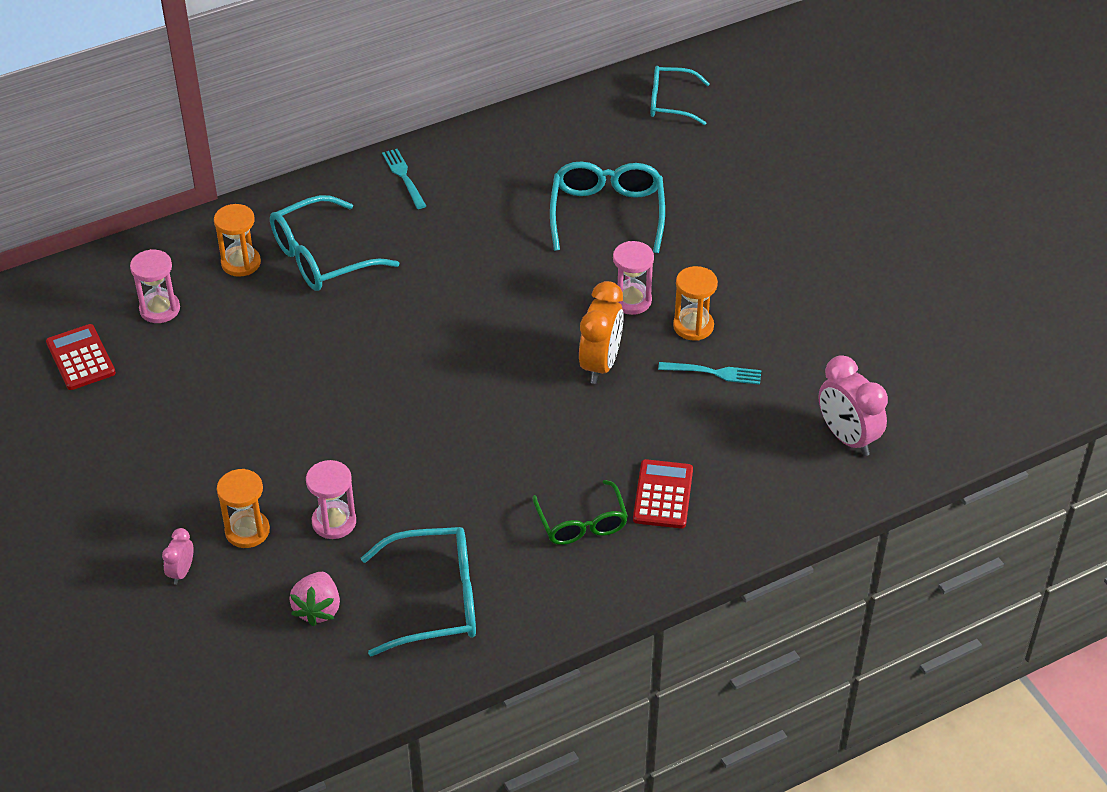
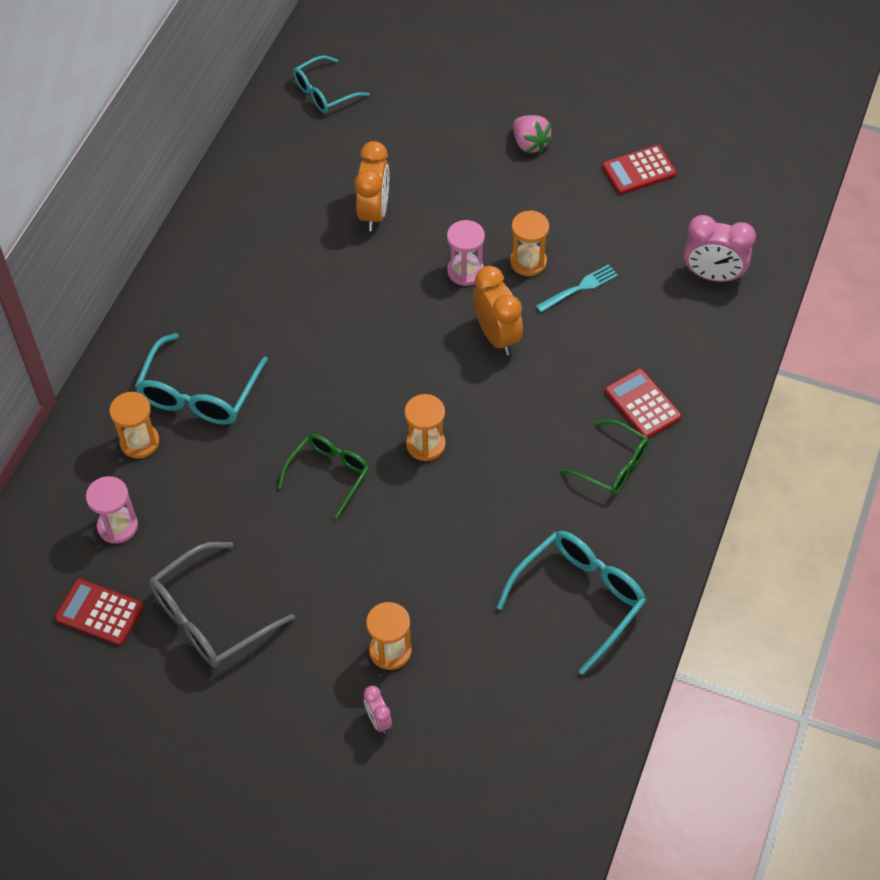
camera: 40 degrees left, 10 degrees up
(149, 414) = (210, 617): none -> grey glasses
(318, 609) = (507, 669): pink strawberry -> pink strawberry (530, 144)
(334, 522) = (445, 595): pink hourglass -> none
(350, 376) = (329, 474): none -> green glasses
(404, 177) = (188, 283): turquoise fork -> none
(448, 405) = (425, 444): none -> orange hourglass
(607, 213) = (374, 213): turquoise glasses -> orange clock
(877, 316) = (639, 170): none -> red calculator

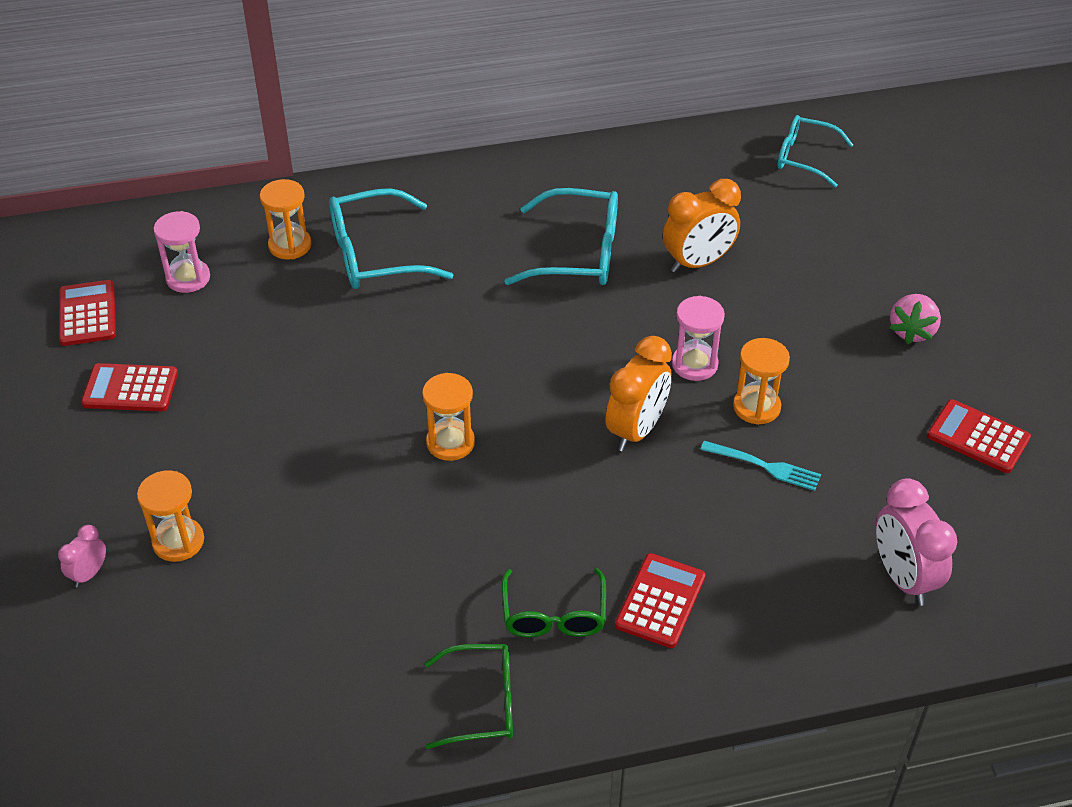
camera: 55 degrees right, 10 degrees down
(210, 617) = (130, 388): grey glasses -> red calculator
(329, 474) = (356, 389): green glasses -> green glasses (483, 703)
(580, 598) = (354, 673): turquoise glasses -> turquoise glasses (579, 253)

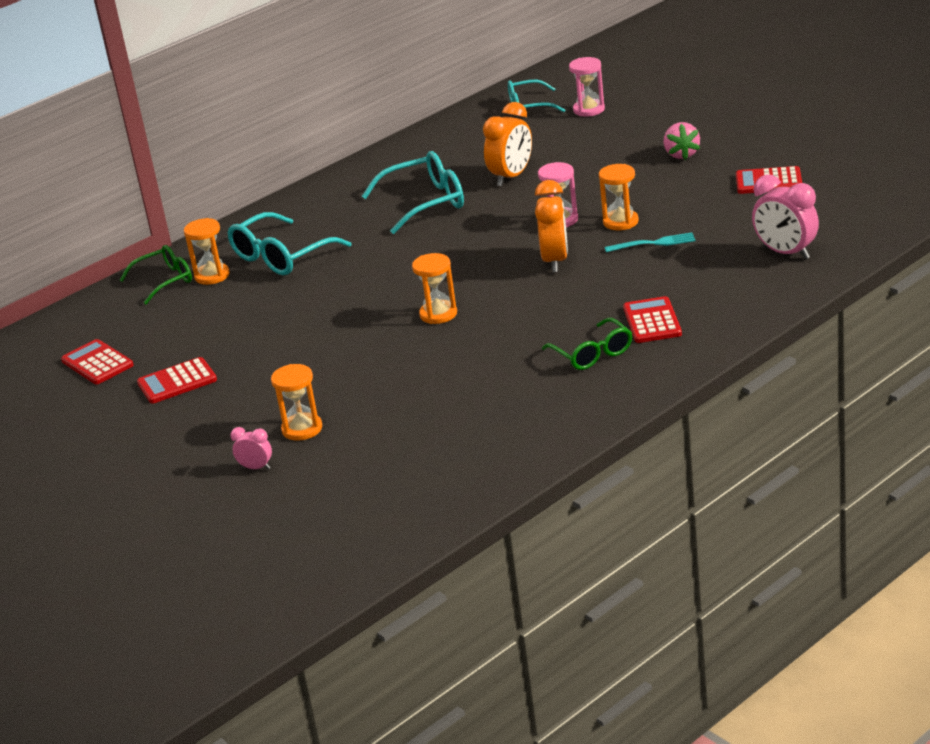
camera: 25 degrees left, 15 degrees down
(89, 574) = (256, 468): pink clock -> pink clock turned 105 degrees clockwise
(188, 278) = (154, 318): pink hourglass -> pink hourglass (589, 110)
(483, 703) = (590, 405): green glasses -> green glasses (165, 280)

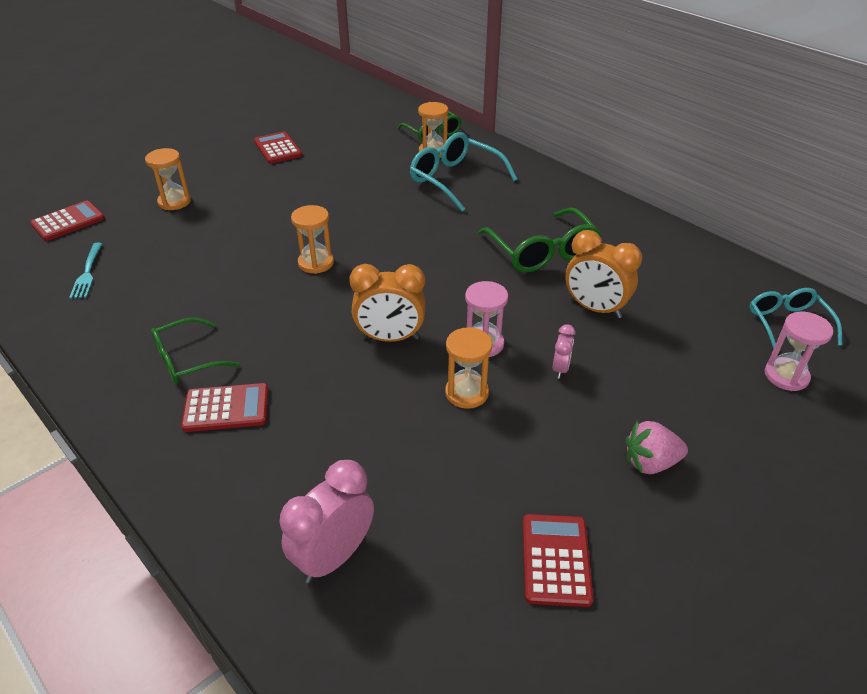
camera: 85 degrees right, 10 degrees up
(97, 363) = (322, 119): red calculator -> red calculator (68, 222)
(256, 468) = (137, 185): pink clock -> pink clock (560, 369)
(426, 202) = (542, 252): turquoise glasses -> green glasses
(653, 243) = (404, 419): turquoise fork -> turquoise fork (87, 273)

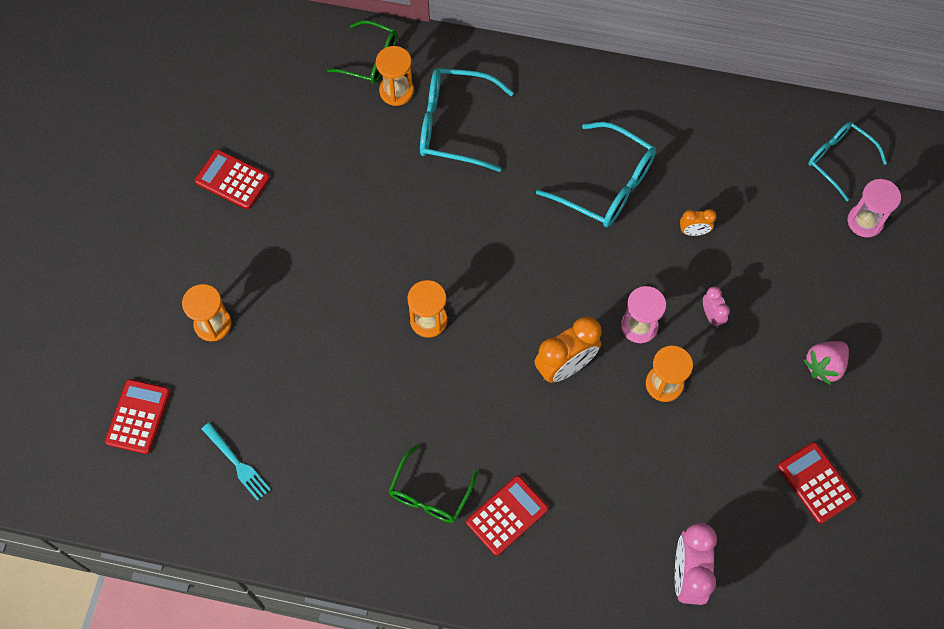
camera: 35 degrees left, 25 degrees up
(542, 252) = (607, 185): green glasses -> turquoise glasses
(595, 309) = (693, 232): orange clock -> orange clock, size x0.52

